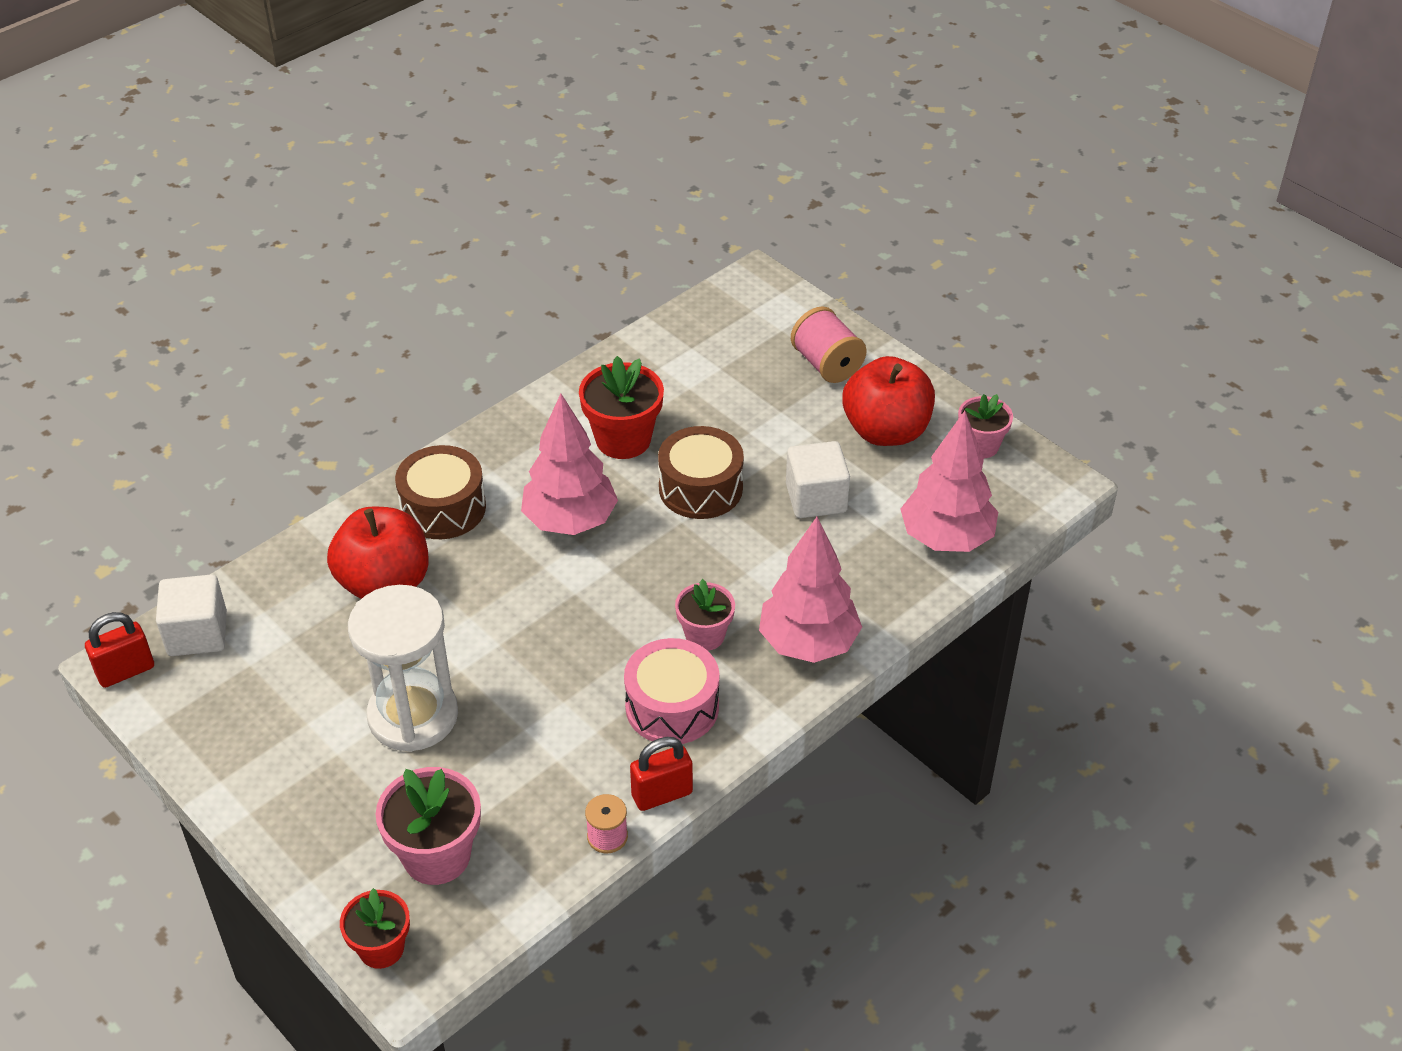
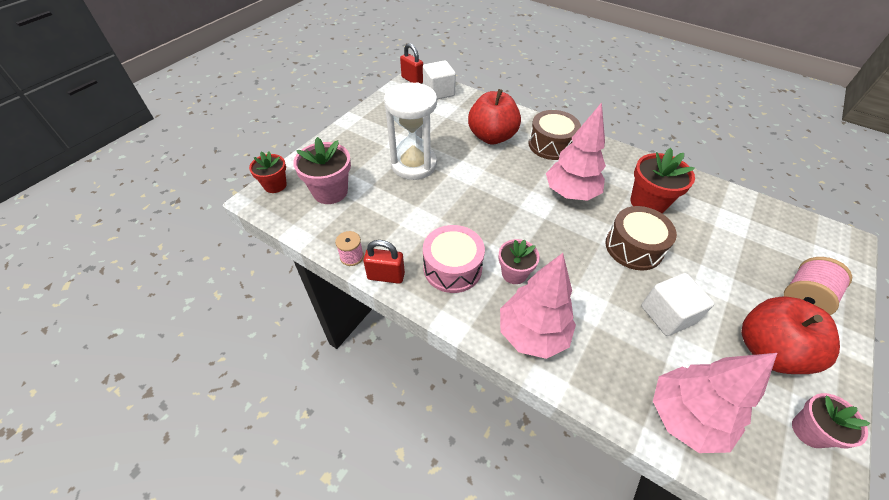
camera: 75 degrees right, 5 degrees up
(662, 794) = (386, 276): red padlock -> red padlock turned 45 degrees counterclockwise

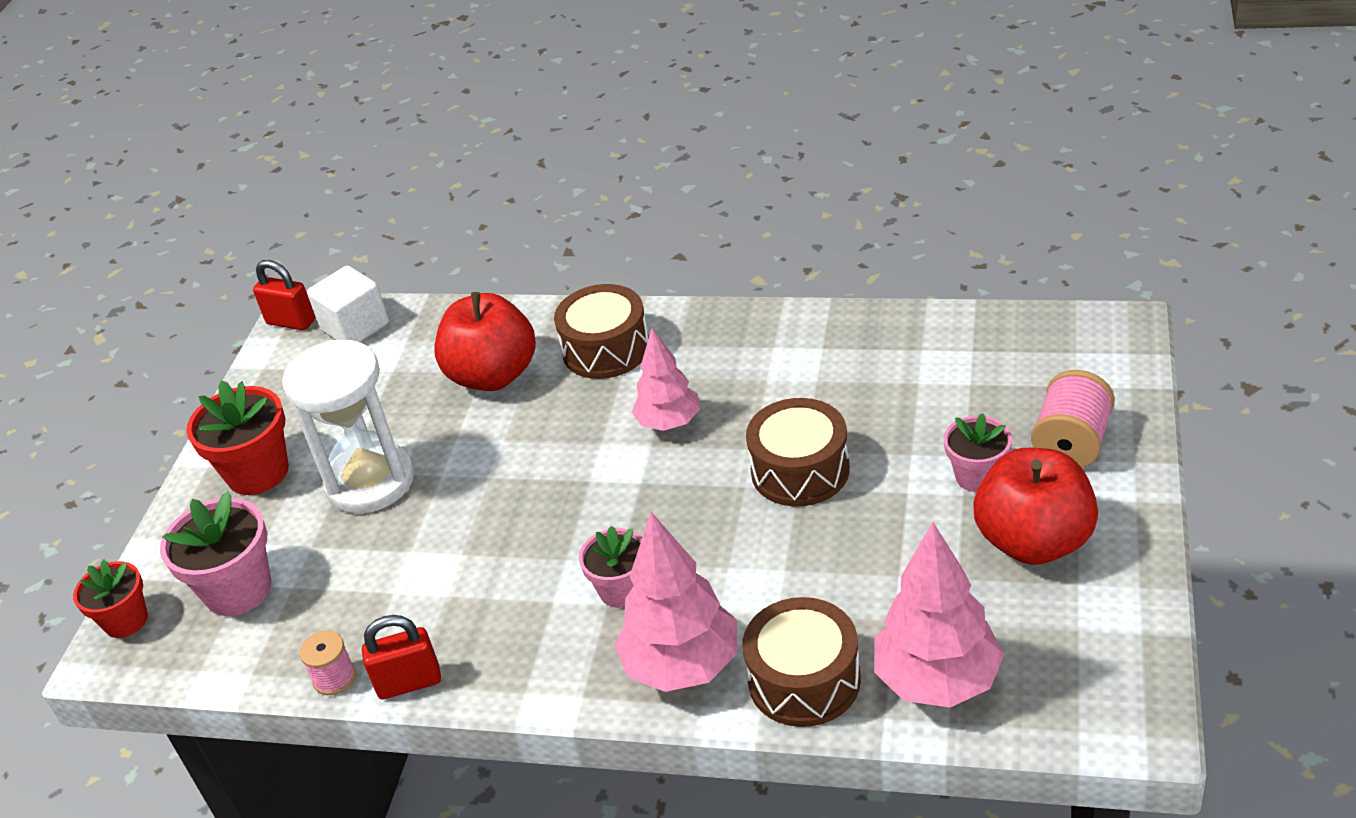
camera: 15 degrees left, 10 degrees down
(452, 268) = (516, 624): pink drum -> none
(570, 193) = (669, 423): pink tree -> pink tree, size x0.65
(600, 376) = (804, 680): none -> brown drum
(648, 203) = (803, 388): red flower pot -> red flower pot (258, 472)
(667, 314) = (878, 551): white cube -> none
(809, 431) = (1108, 624): pink flower pot -> pink flower pot (977, 476)

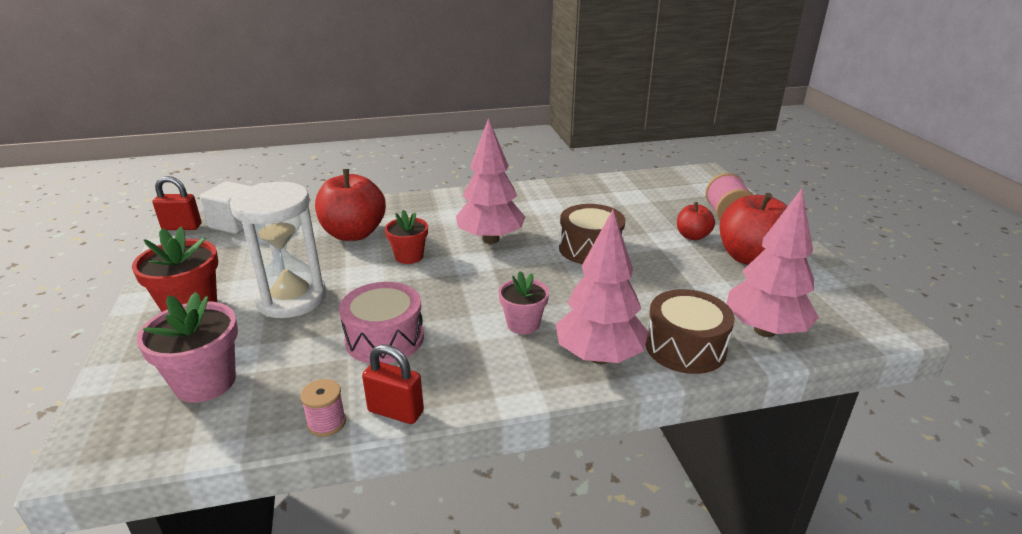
camera: 30 degrees left, 10 degrees down
(126, 621) = (97, 425): red flower pot -> red flower pot (409, 256)
(409, 683) = (395, 411): red padlock -> red padlock turned 60 degrees clockwise
(447, 572) = (384, 338): none -> pink drum
(606, 349) = (423, 213): brown drum -> none
(669, 423) = (490, 239): pink tree -> pink tree, size x1.53
(977, 476) = (692, 236): pink flower pot -> red apple

